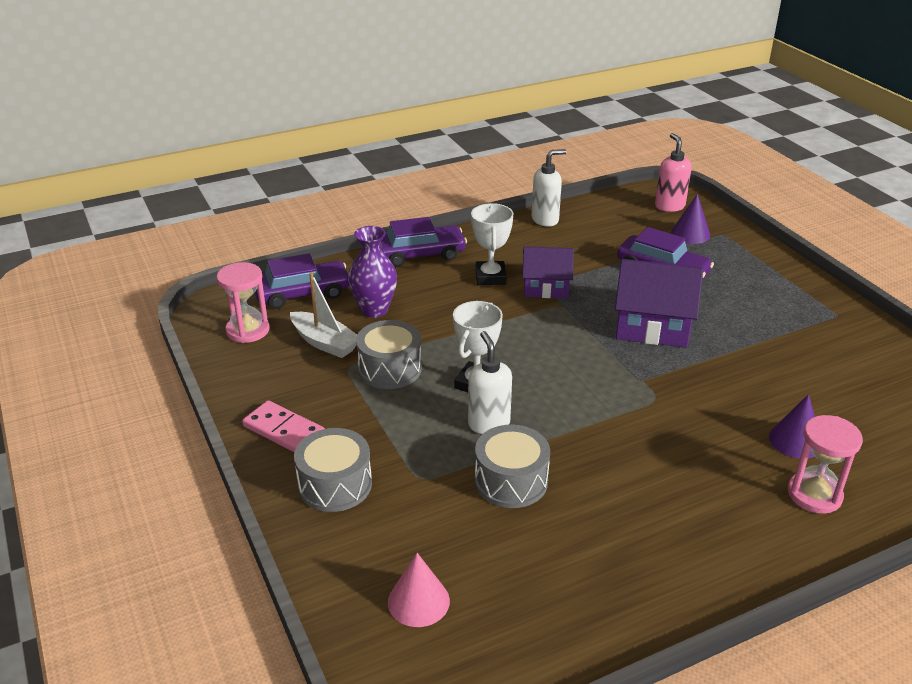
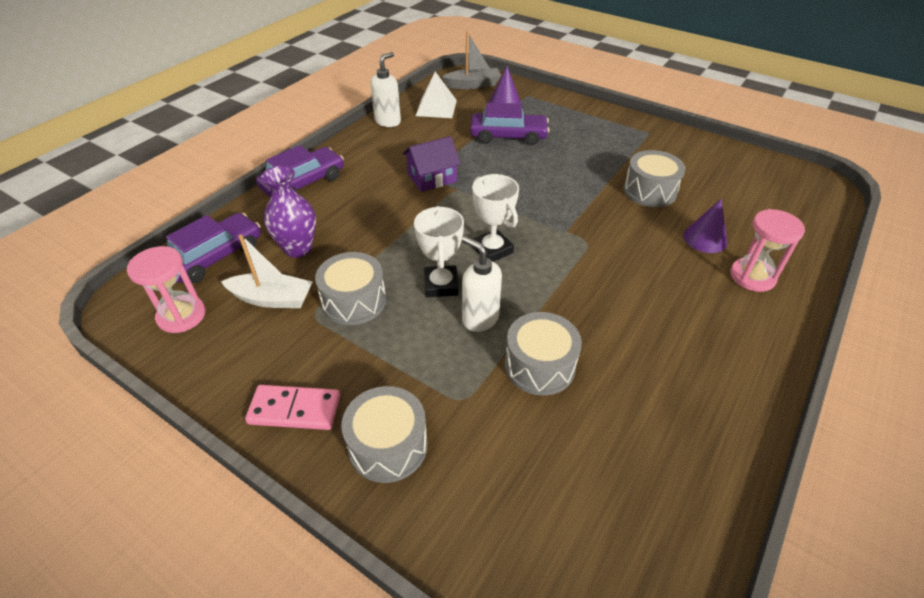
camera: 30 degrees left, 10 degrees up
(418, 601) = (557, 532): pink cone -> none
(490, 277) = (380, 184): white trophy -> white trophy (492, 250)
(607, 219) = (436, 108): none -> white pyramid
(652, 326) = (537, 183): purple house -> none
(669, 206) = (473, 85): pink soap dispenser -> grey boat
(776, 374) = (650, 191): none -> grey drum

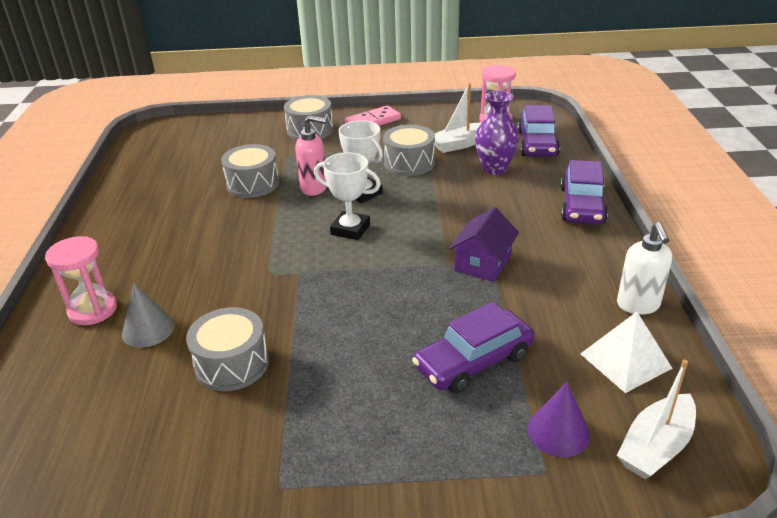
camera: 145 degrees right, 10 degrees down
(473, 85) = (655, 446): grey boat -> white boat
(480, 318) = (314, 188): white soap dispenser -> pink soap dispenser
(705, 238) = (148, 329): purple cone -> grey cone

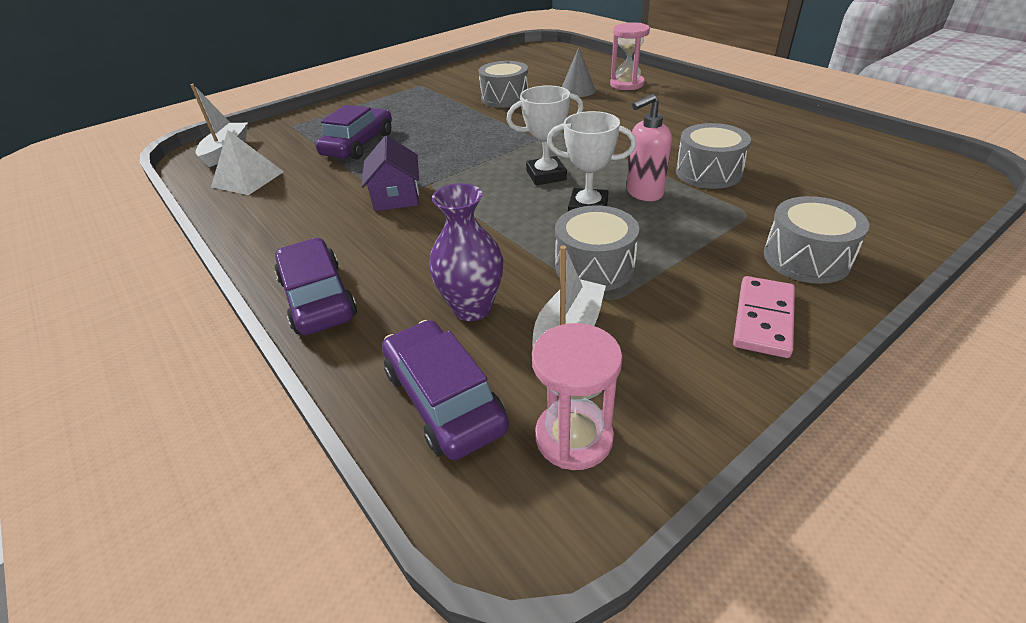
camera: 145 degrees right, 5 degrees up
(558, 432) = (288, 138): purple cone -> none
(638, 305) = (237, 215): white soap dispenser -> none

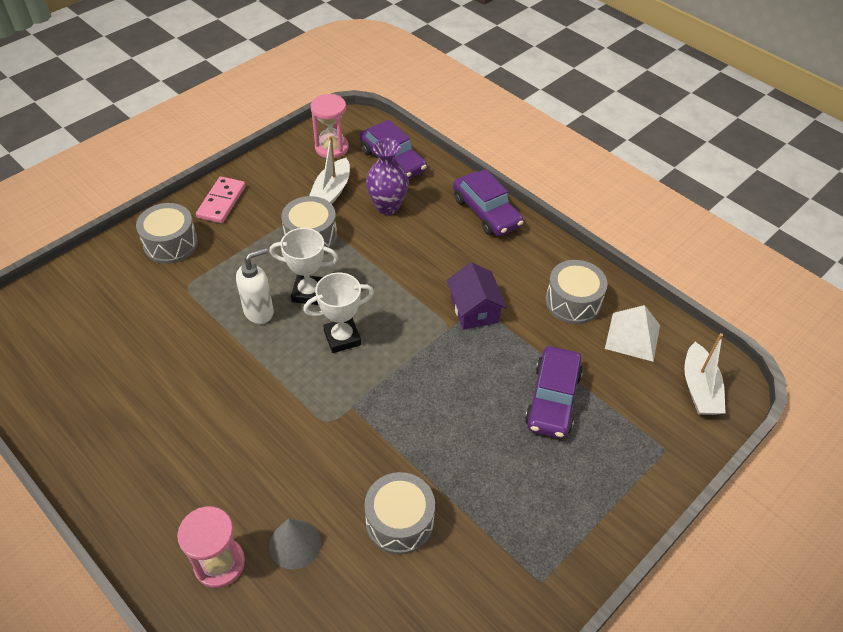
camera: 170 degrees right, 10 degrees up
(644, 193) = (259, 311): pink soap dispenser -> white soap dispenser
(708, 172) = (194, 340): grey drum -> grey drum (573, 302)

